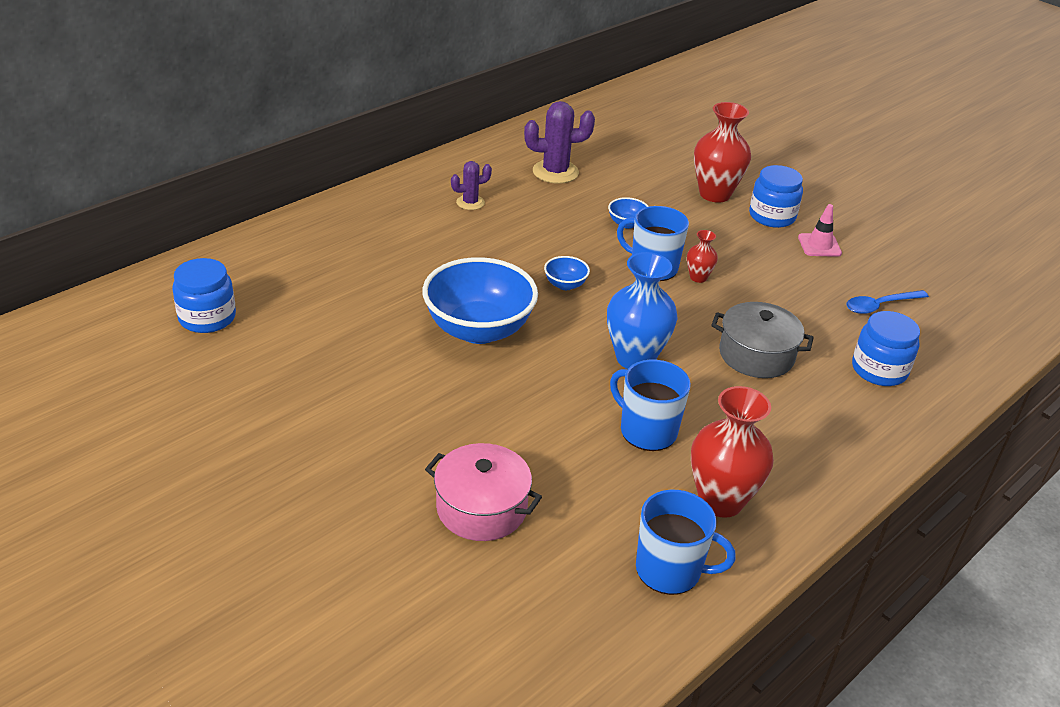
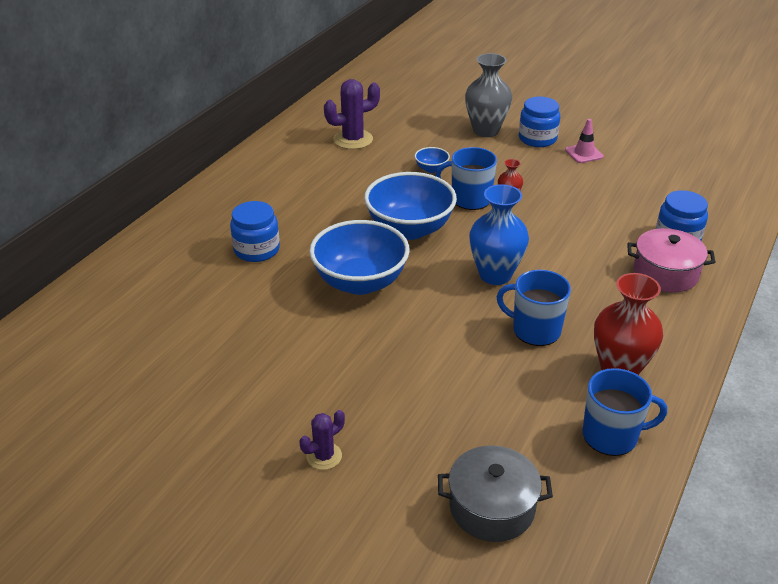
camera: 15 degrees left, 0 degrees up
(207, 318) = (123, 329): blue jar -> blue jar (256, 250)
(470, 202) = (297, 179): purple cactus -> purple cactus (324, 456)
(481, 508) = (441, 428): pink pot -> pink pot (665, 273)
(565, 285) = (409, 229): blue bowl -> blue bowl, size x2.34
(714, 194) = (486, 131): red vase -> grey vase
(756, 355) = (584, 249): grey pot -> grey pot (492, 507)
(880, 306) = (651, 189): blue spoon -> none

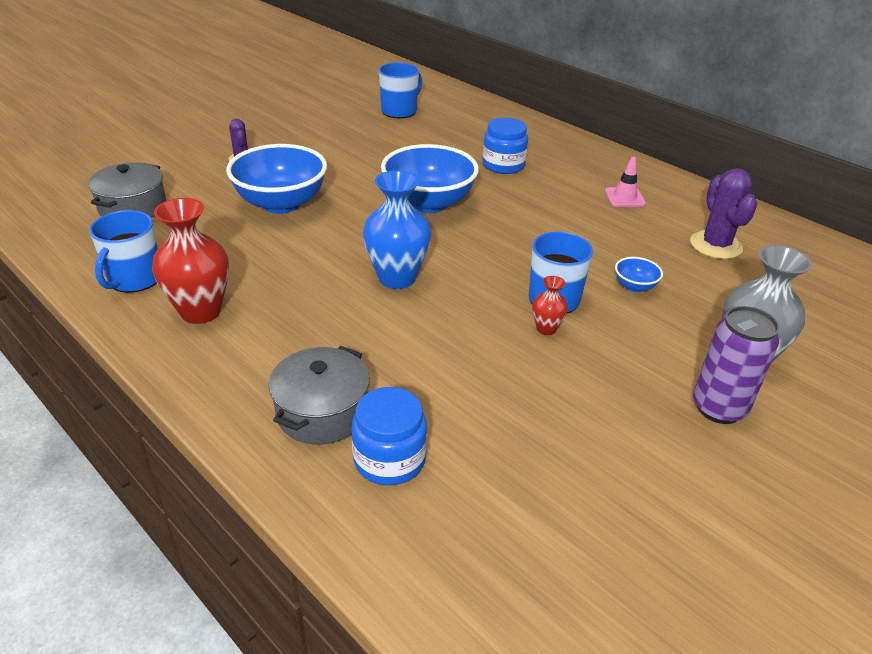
camera: 105 degrees right, 0 degrees up
(409, 229) = (505, 245): blue bowl -> blue bowl (281, 204)
(535, 330) = (296, 278): blue mug -> blue mug (399, 111)
(537, 139) = (718, 408): blue jar -> purple can
(584, 153) = (665, 447): pink traffic cone -> pink traffic cone (624, 197)
(665, 273) = (322, 412): pink pot -> grey pot

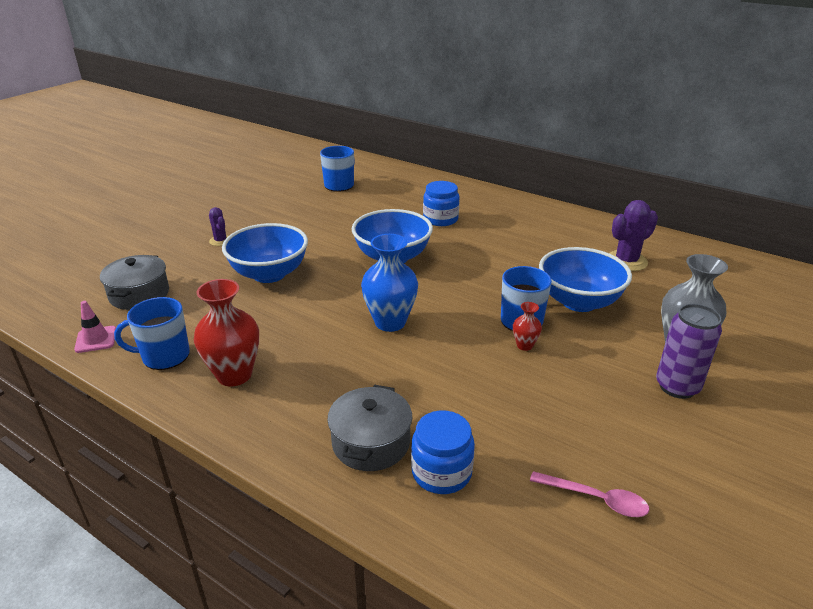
camera: 10 degrees left, 5 degrees down
(134, 279) = (164, 356): blue mug -> blue mug turned 75 degrees clockwise
(561, 524) = (596, 499): none -> pink spoon
(624, 197) = (544, 233): pink traffic cone -> pink traffic cone (96, 339)
(634, 286) = (579, 302): blue bowl -> blue bowl, size x2.34
(715, 245) = (626, 261): purple cactus -> purple cactus turned 75 degrees clockwise

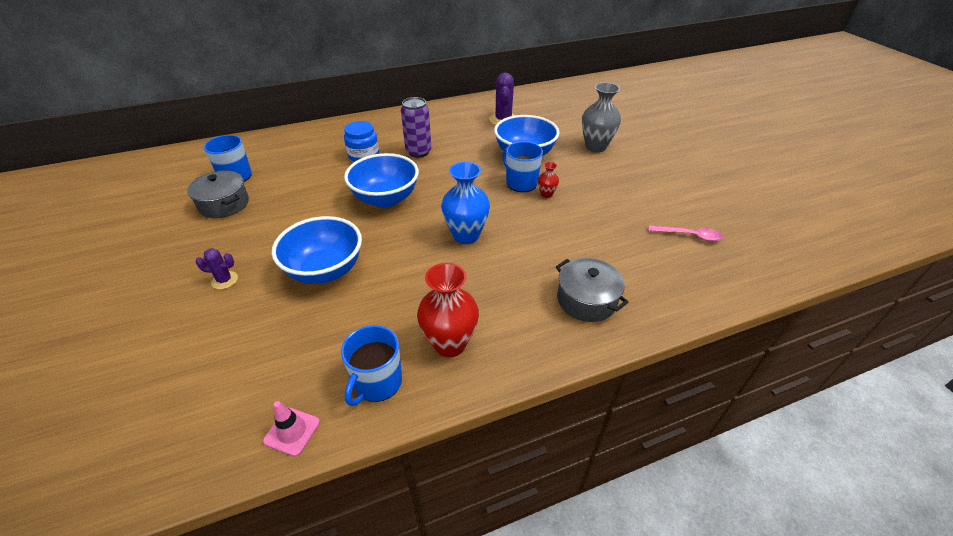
camera: 55 degrees left, 10 degrees up
(139, 294) = (247, 372): grey pot -> grey pot (224, 204)
(441, 472) = (634, 281): blue jar -> none
(596, 499) = (689, 235): pink spoon -> pink spoon turned 45 degrees clockwise
(677, 387) = (625, 166): purple can -> purple can (418, 152)

